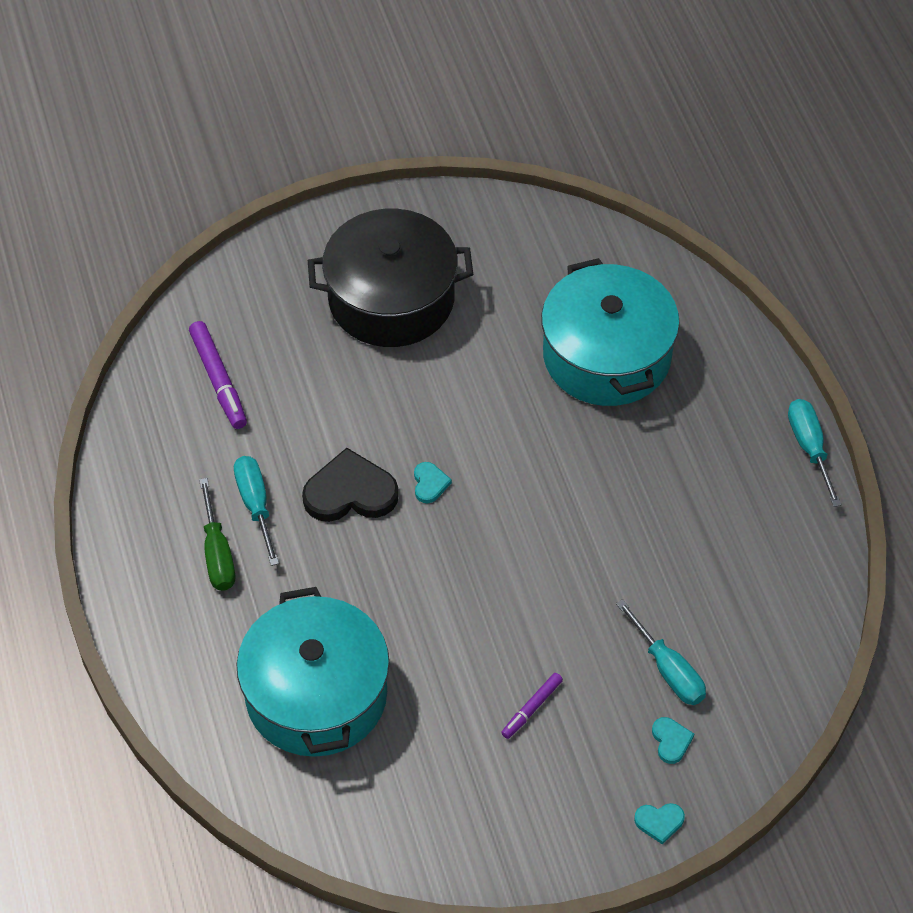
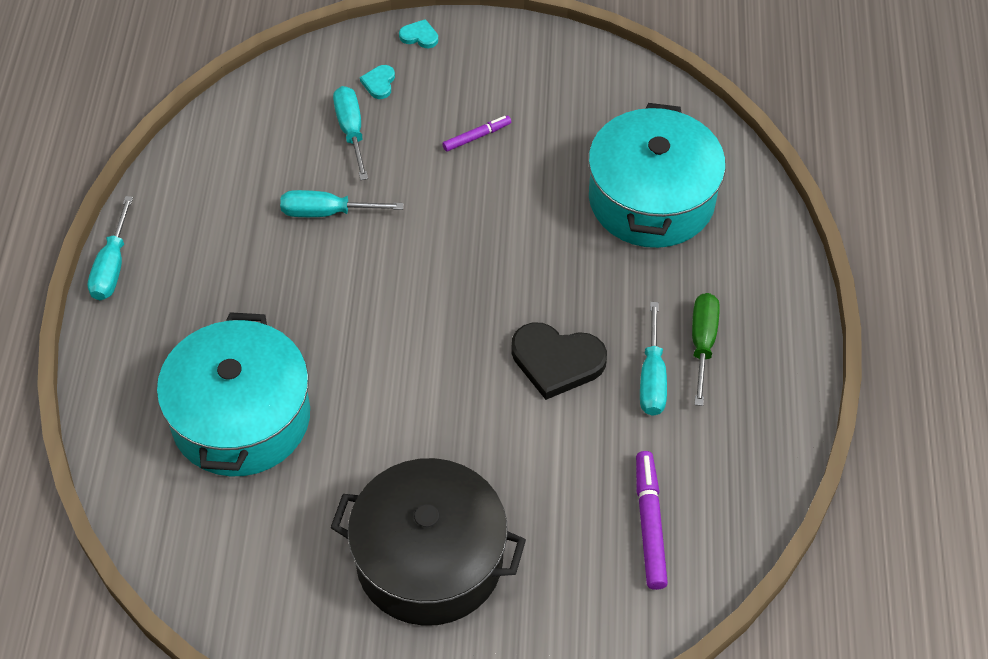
camera: 160 degrees left, 0 degrees up
(429, 484) = (478, 345): turquoise heart -> none
(640, 569) = (327, 212): none -> turquoise screwdriver

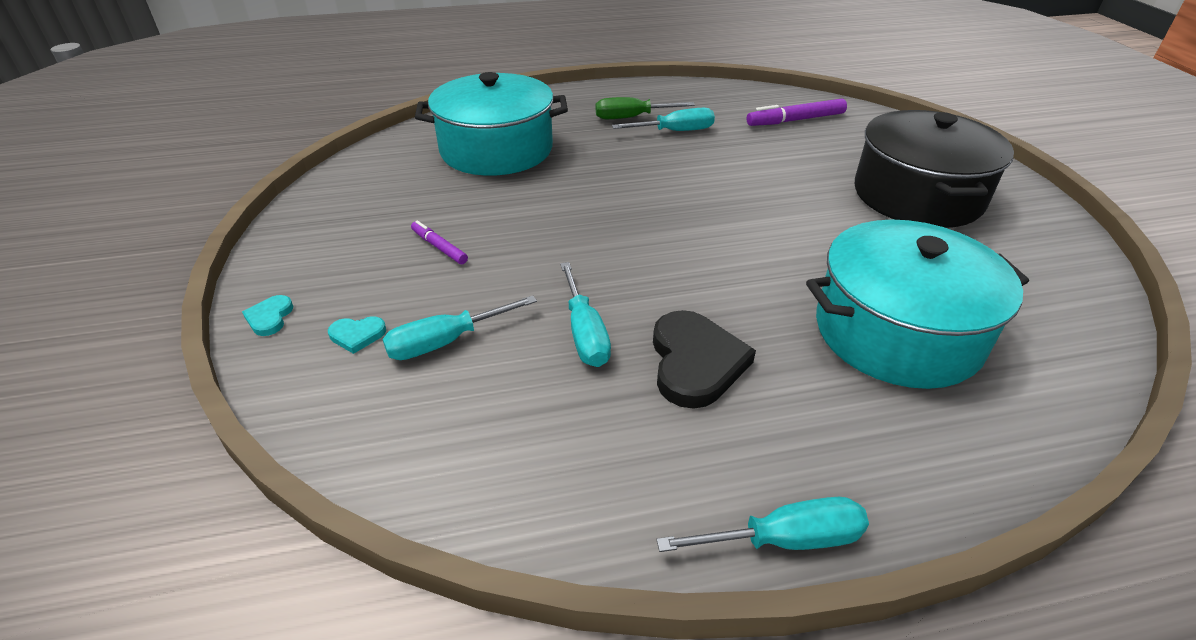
camera: 105 degrees left, 15 degrees down
(556, 361) = (688, 169): black heart -> black heart (695, 362)

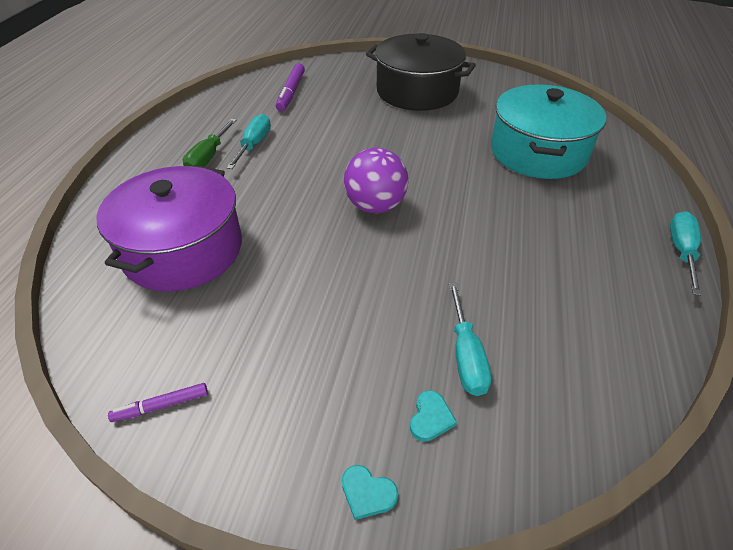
camera: 65 degrees left, 5 degrees up
(439, 247) = (326, 330): purple marker -> purple marker (161, 406)
(496, 149) = (183, 250): turquoise pot -> purple pot
(584, 332) = (487, 273): turquoise screwdriver -> none
(641, 227) = (375, 206): none -> purple ball
(695, 362) = (537, 233): black heart -> none

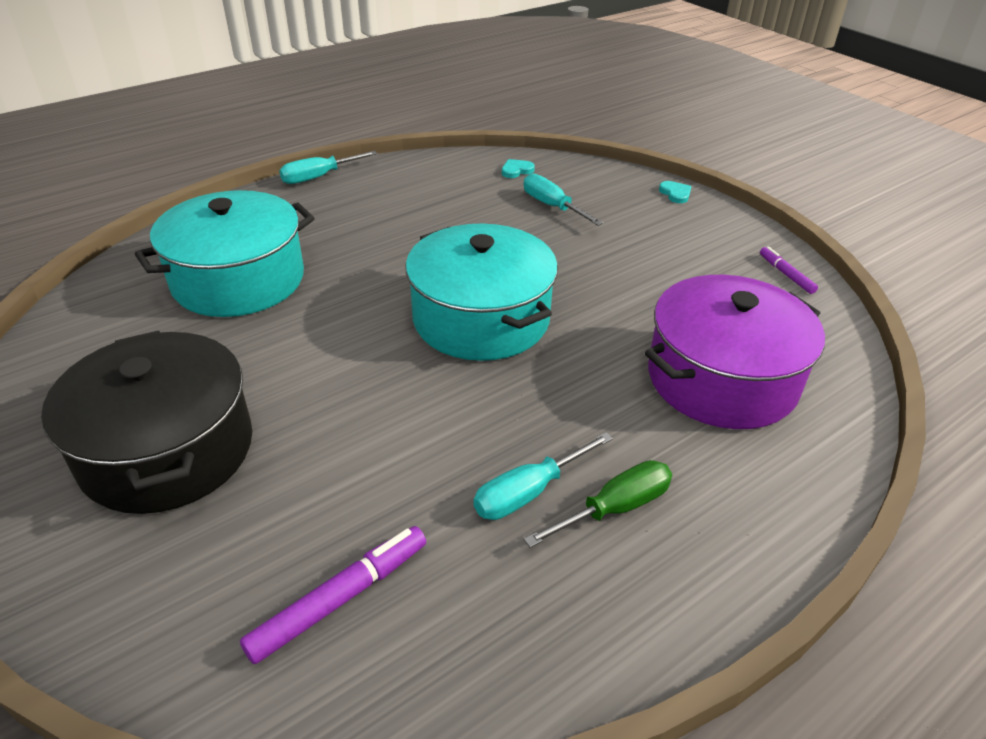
camera: 140 degrees left, 5 degrees down
(161, 406) = (786, 274): purple marker -> purple marker turned 135 degrees counterclockwise
(375, 206) = (481, 318): purple ball -> turquoise pot
(430, 418) = (610, 198): turquoise heart -> turquoise heart (516, 170)
(466, 355) = (552, 206): turquoise screwdriver -> turquoise screwdriver turned 75 degrees counterclockwise

